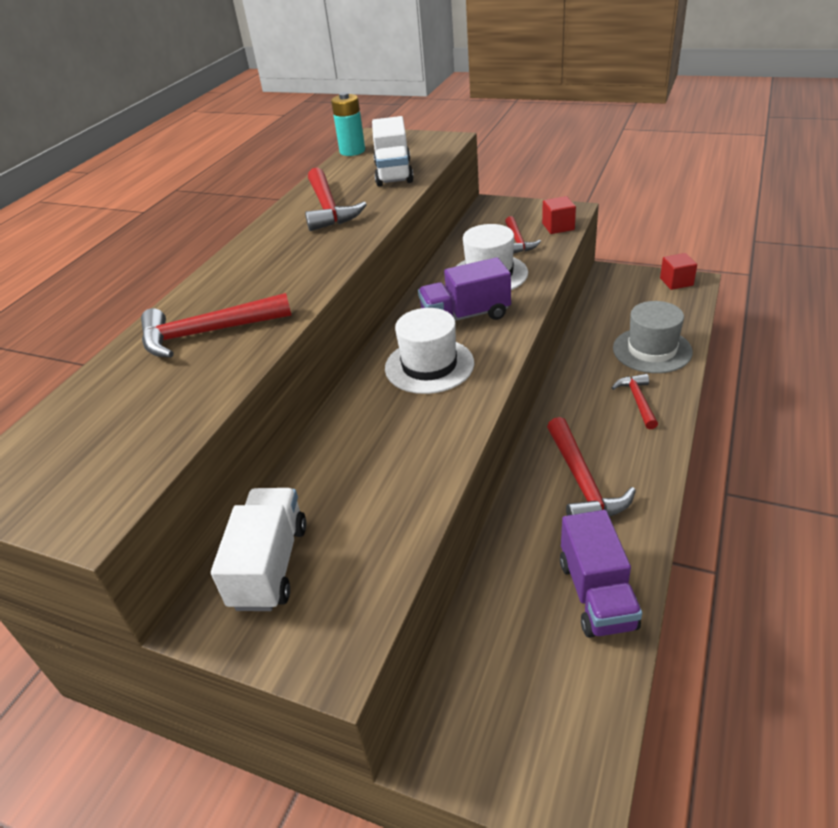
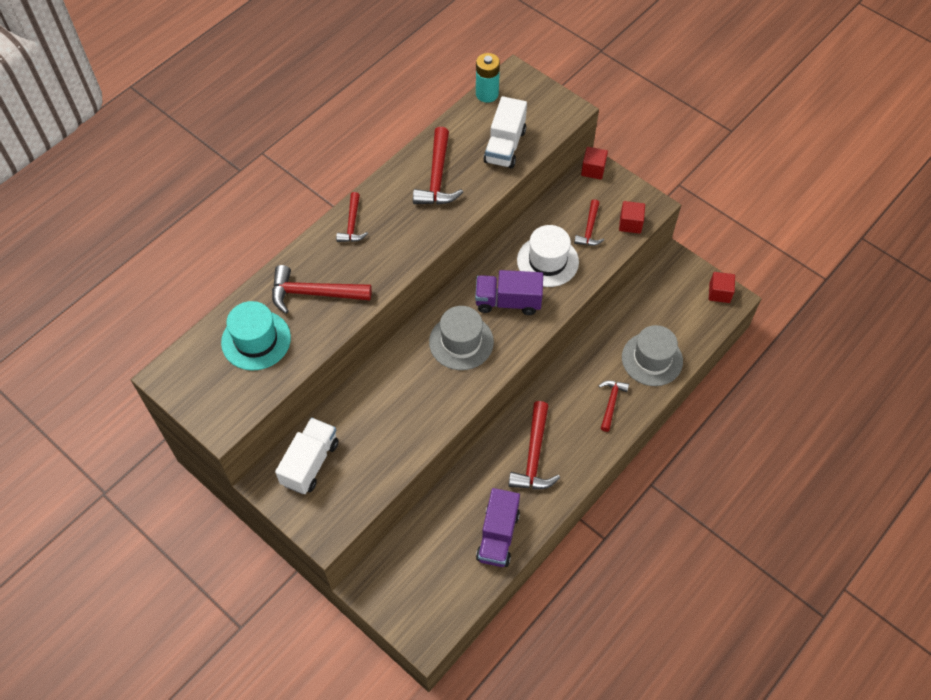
camera: 15 degrees right, 20 degrees up
(130, 401) = (256, 340): none -> turquoise hat
(238, 265) = (352, 224): none -> red hammer
(429, 365) = (461, 342): white hat -> grey hat
(490, 205) = (593, 170): none -> red cube

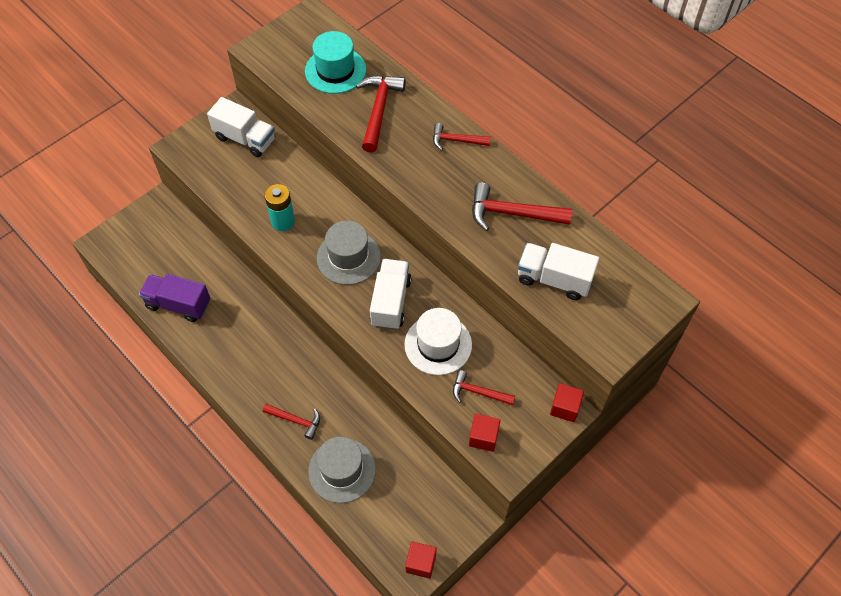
camera: 95 degrees right, 0 degrees up
(487, 94) = (633, 268): turquoise battery -> turquoise battery (283, 221)
(508, 302) = (390, 302): purple truck -> white truck
(534, 455) = (251, 342): red hammer -> none

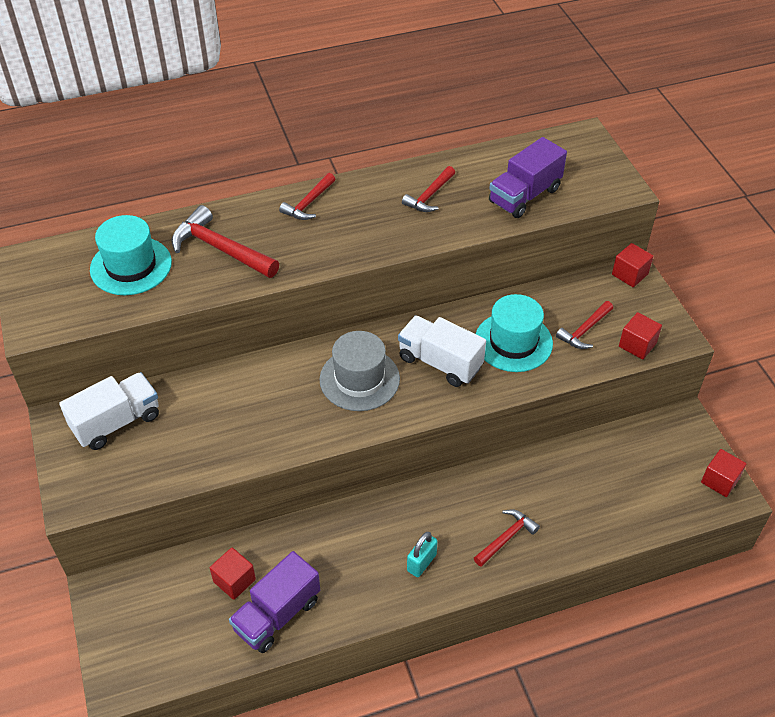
camera: 65 degrees left, 10 degrees down
(193, 270) = (234, 580): none -> red cube
(252, 373) = (421, 563): none -> turquoise padlock
(283, 221) = (270, 424): turquoise battery -> none
(342, 470) = (587, 514): grey hat -> none
(438, 344) = (513, 342): white hat -> turquoise hat
(512, 214) = (430, 196): red hammer -> red hammer, size x0.61
(554, 279) = (524, 195): white truck -> purple truck

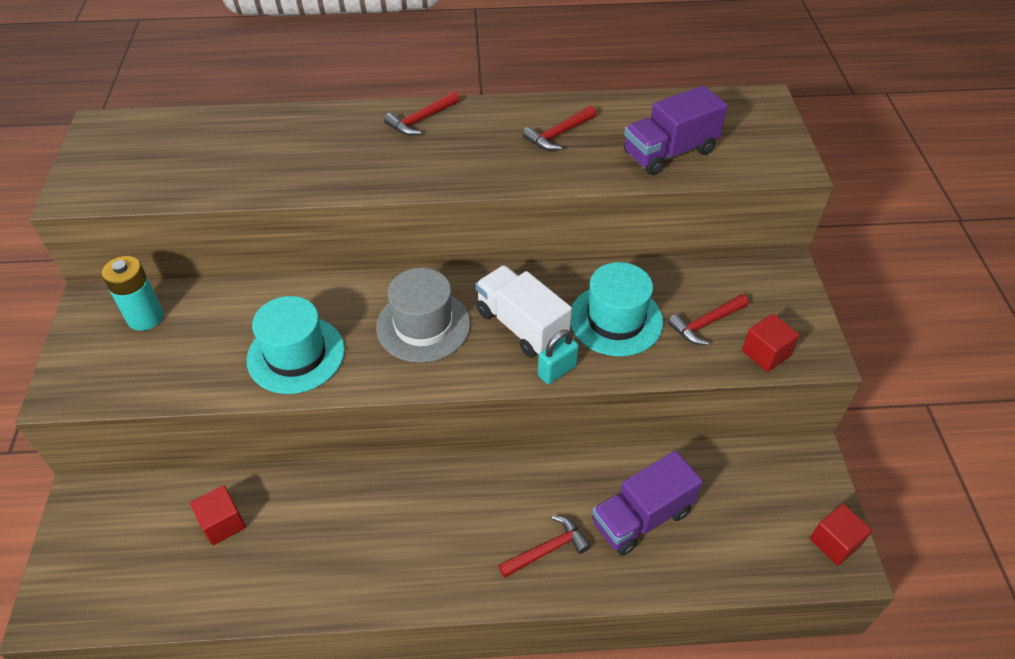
camera: 15 degrees right, 0 degrees up
(116, 422) = (145, 317): white truck -> turquoise battery
(131, 266) = (204, 150): turquoise hat -> turquoise hat (296, 355)
(220, 249) = (305, 150): red hammer -> none
(277, 615) = (252, 576): purple truck -> purple truck (641, 517)
(421, 563) = (437, 555): turquoise padlock -> turquoise padlock (557, 371)
(629, 274) = (781, 270): red cube -> none

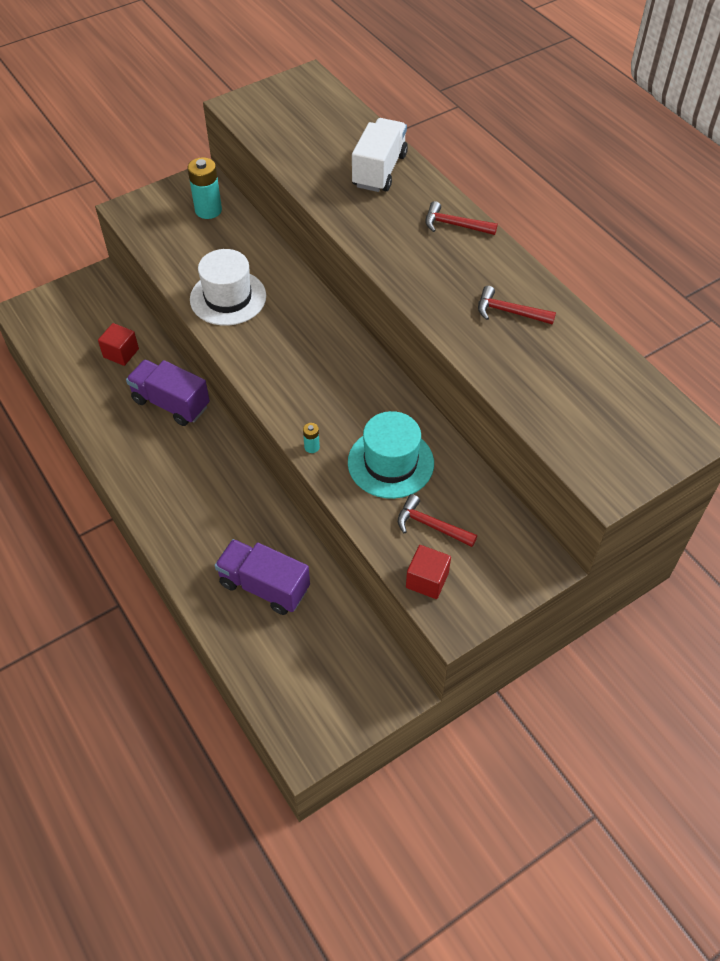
camera: 60 degrees right, 5 degrees up
(296, 355) = (228, 298): turquoise hat -> white hat
(423, 325) = (301, 350): grey hat -> none
(521, 326) = (341, 406): white truck -> white truck (379, 170)
(547, 550) = (202, 537): red hammer -> none
(557, 371) = (312, 447): turquoise padlock -> turquoise battery
(669, 152) = (549, 392): purple truck -> purple truck (171, 403)
(834, 542) = (321, 733): red cube -> none

